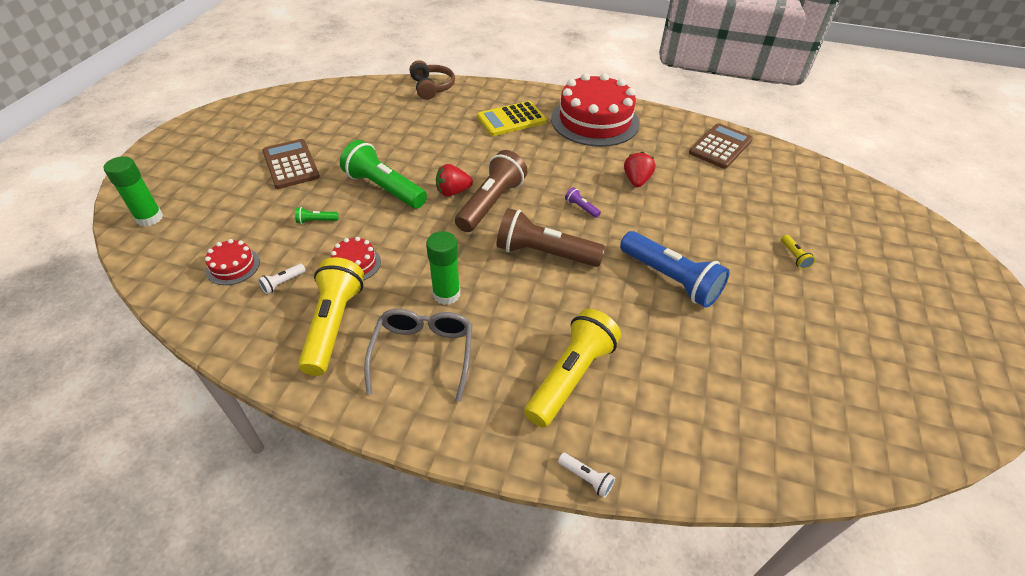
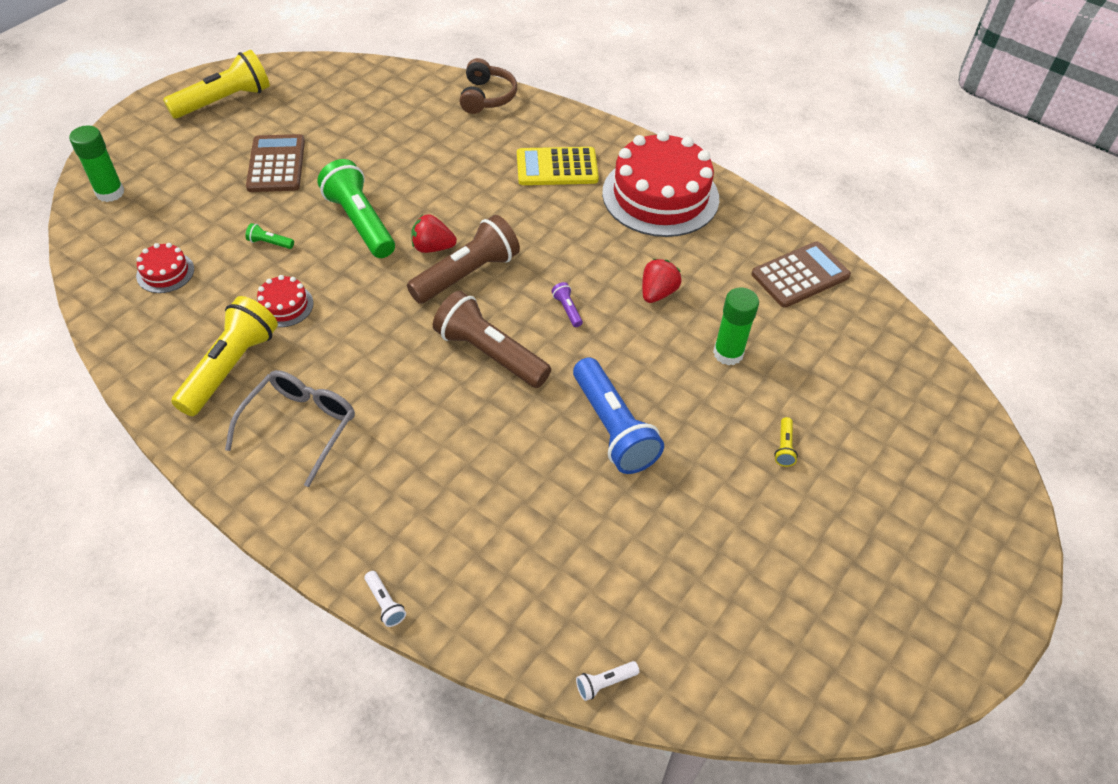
camera: 20 degrees right, 5 degrees up
(283, 283) = (204, 306): white flashlight -> white flashlight (604, 683)
(446, 294) = (358, 369): green glue stick -> green glue stick (728, 353)
(571, 376) = (433, 499): yellow flashlight -> yellow flashlight (225, 101)

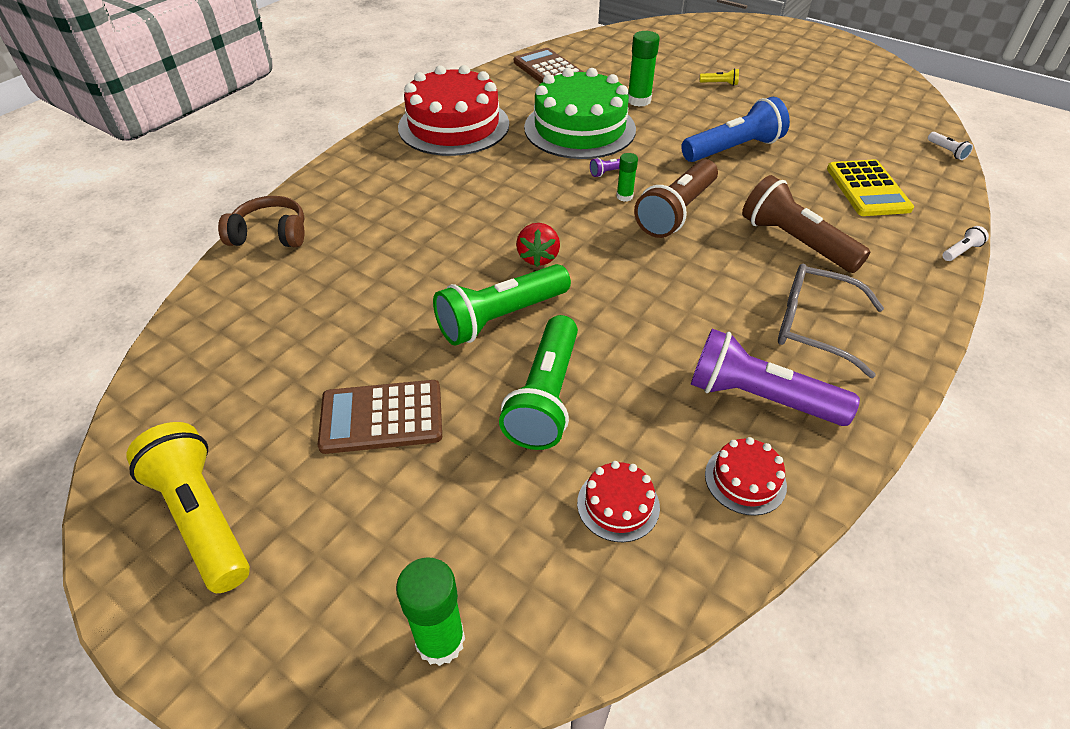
camera: 90 degrees left, 5 degrees down
(231, 367) = (758, 397): yellow flashlight -> purple flashlight
(269, 243) = (545, 397): green flashlight -> green flashlight, size x2.47
(284, 305) = (651, 365): red cake -> red cake (745, 480)
(467, 274) = (574, 231): brown flashlight -> brown flashlight (794, 241)
(521, 316) = (624, 196): none -> green glue stick
(557, 167) = (408, 182): yellow calculator -> yellow calculator (867, 189)
(657, 293) = (580, 128): red strawberry -> green cake

